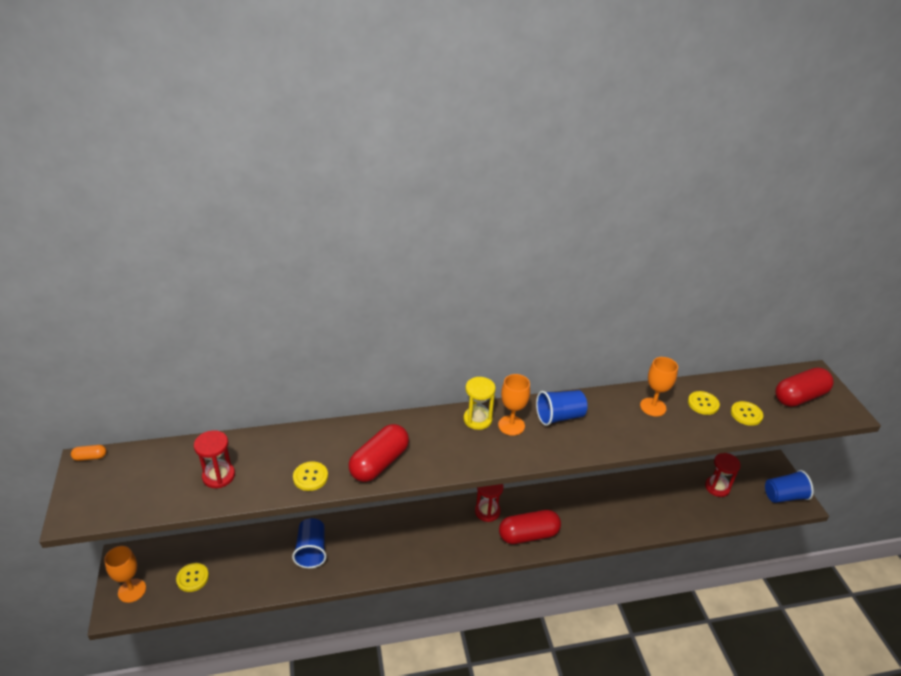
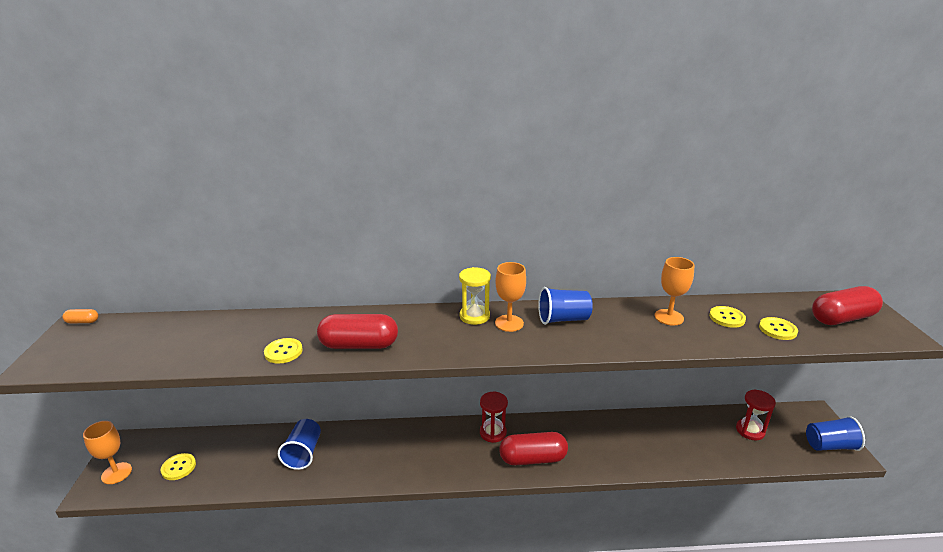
camera: 10 degrees right, 10 degrees down
(218, 476) = (193, 345): red hourglass -> none
(379, 463) = (359, 345): red capsule -> red capsule turned 45 degrees clockwise

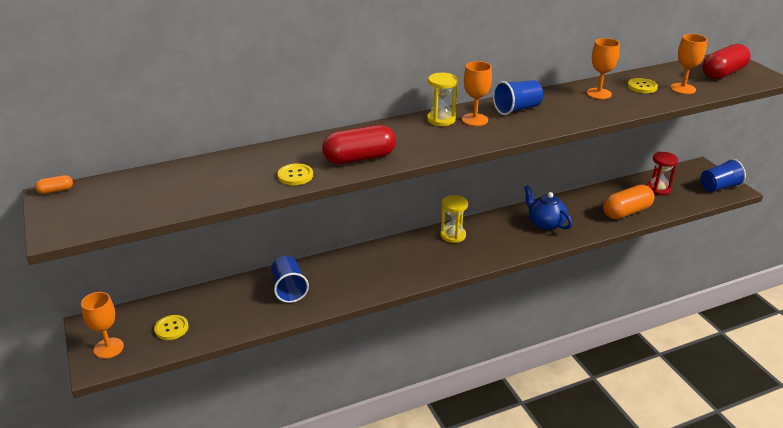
camera: 20 degrees left, 5 degrees up
(493, 433) = (453, 235): red hourglass -> yellow hourglass
(532, 459) = (499, 246): red capsule -> none
(597, 443) = (545, 223): none -> blue teapot
(698, 451) = (626, 212): none -> orange capsule
(777, 330) = (683, 89): yellow button -> orange goblet

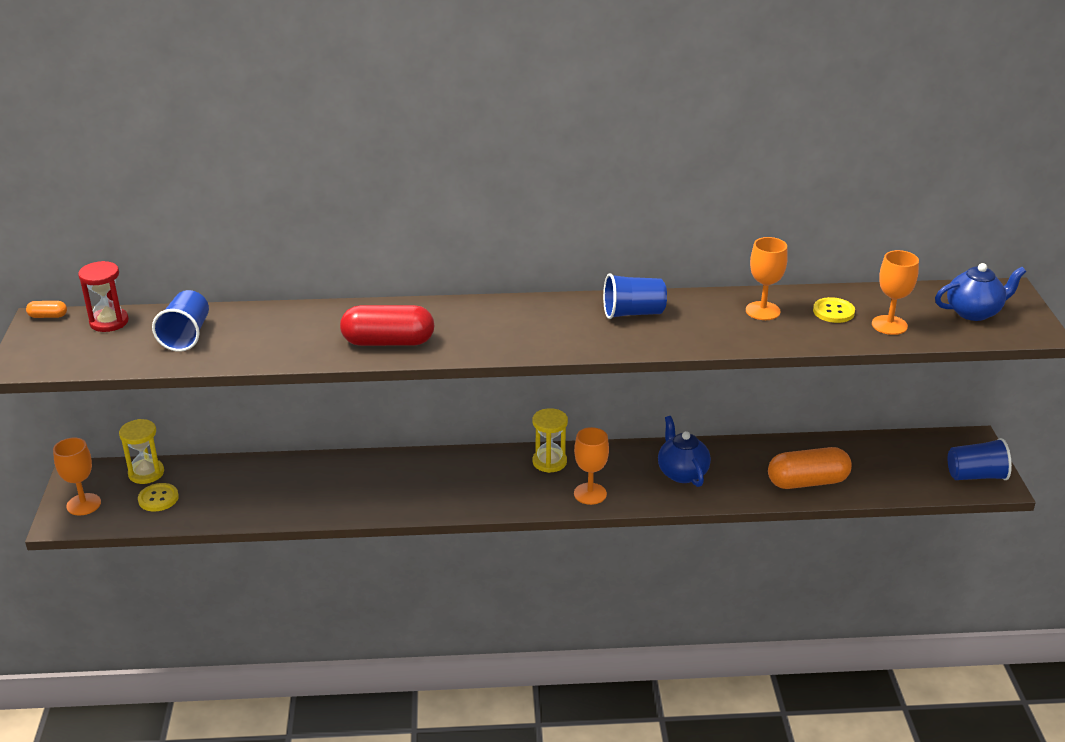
camera: 20 degrees right, 0 degrees up
(289, 289) = (310, 484): blue cup -> blue cup (186, 336)
(295, 176) = (301, 349): yellow button -> none
(441, 120) = (525, 310): yellow hourglass -> yellow hourglass (146, 473)
(475, 120) = (566, 318): orange goblet -> orange goblet (590, 494)
(658, 189) = (880, 460): red hourglass -> red hourglass (109, 322)
(723, 73) = (974, 312): red capsule -> blue teapot

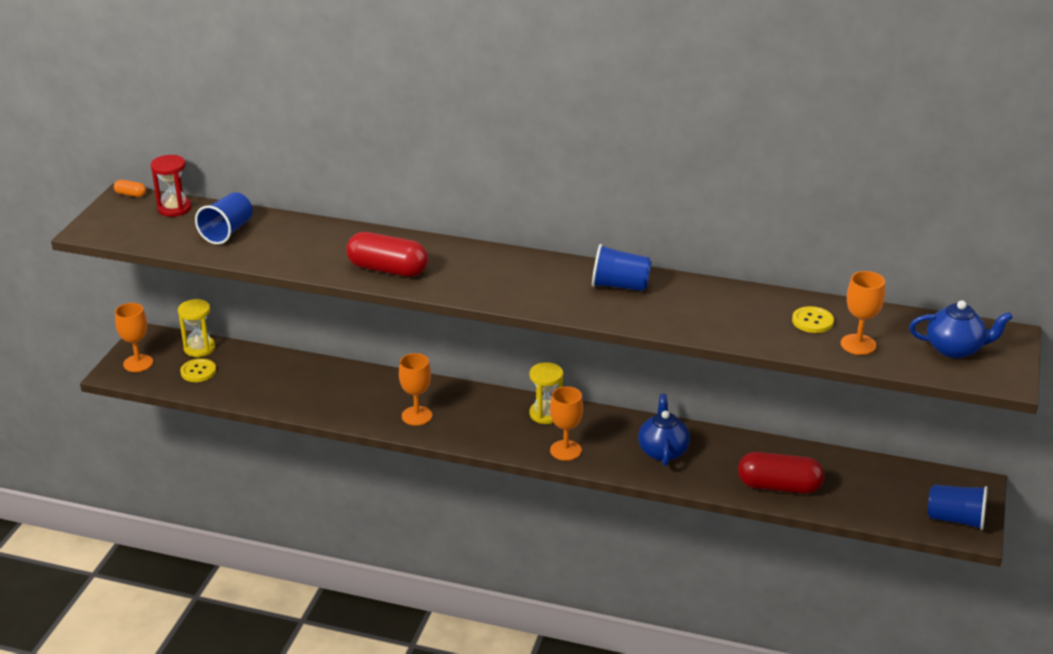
camera: 20 degrees right, 0 degrees up
(762, 311) = (743, 307): orange goblet -> orange goblet (417, 416)
(807, 482) = (779, 486): orange capsule -> red capsule

